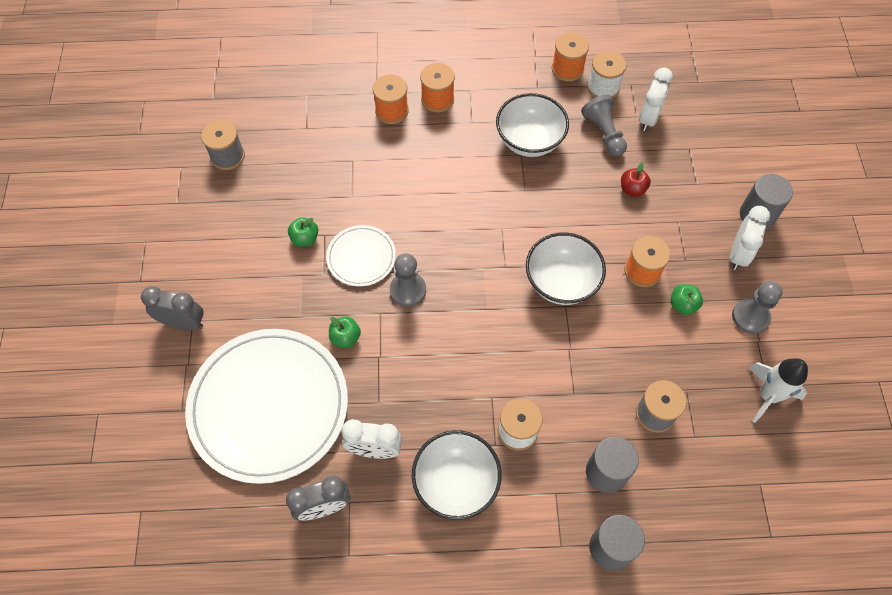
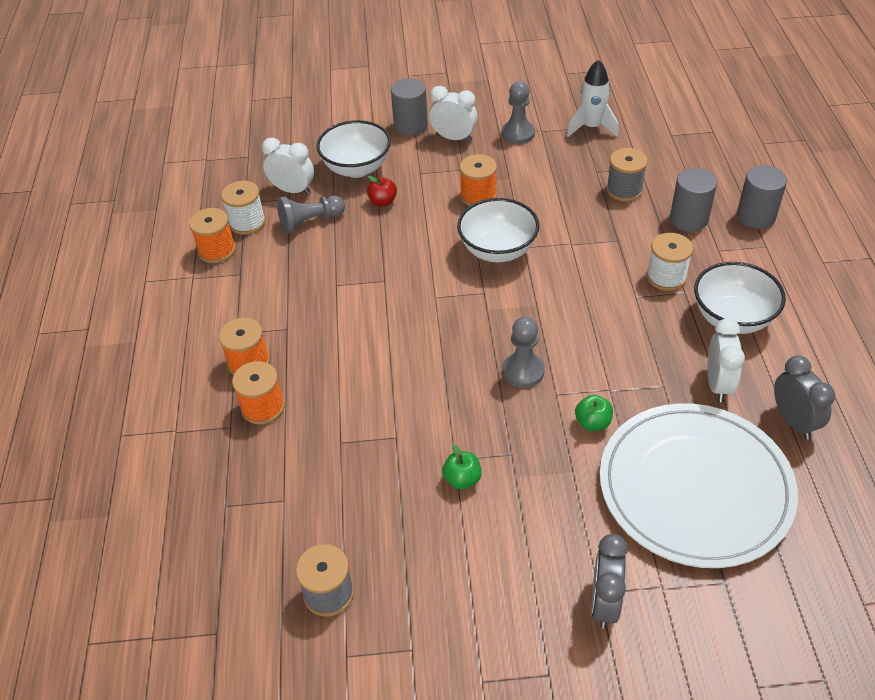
camera: 90 degrees left, 15 degrees down
(361, 257) = (484, 418): white plate -> none
(529, 141) = (318, 278): white bowl -> white bowl (356, 168)
(683, 305) = (512, 172): green apple -> none

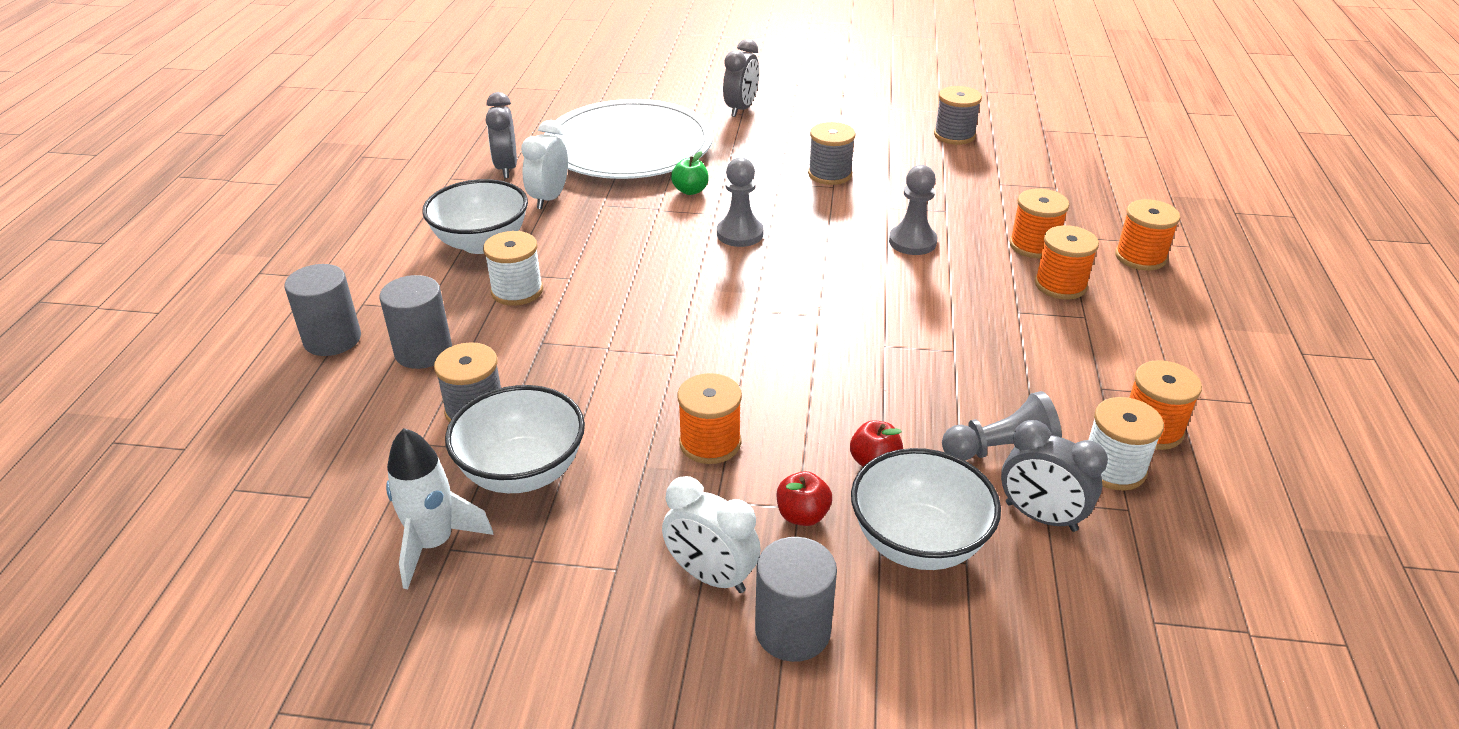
camera: 170 degrees left, 10 degrees down
(171, 410) = (1140, 257): none -> orange spool
(293, 190) = (1040, 517): white clock -> grey clock
(417, 169) = (802, 515): none -> red apple
(462, 479) = (830, 174): green apple -> grey spool
(497, 250) = (714, 356): white bowl -> white bowl (522, 471)
(518, 134) = (581, 559): grey pawn -> grey pawn (912, 242)

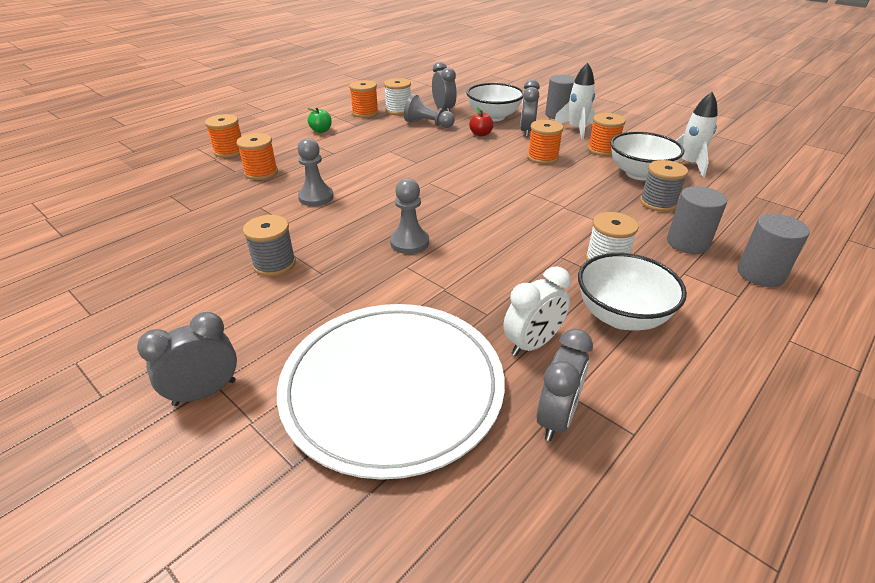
camera: 145 degrees left, 0 degrees up
(690, 191) = (398, 296): green apple -> green apple (321, 131)
(711, 576) = (576, 129): white clock -> white rocket
(802, 515) = (526, 131): red apple -> grey clock
(954, 135) = (122, 258): grey spool -> none
(1060, 285) = (291, 155): orange spool -> orange spool (603, 150)

